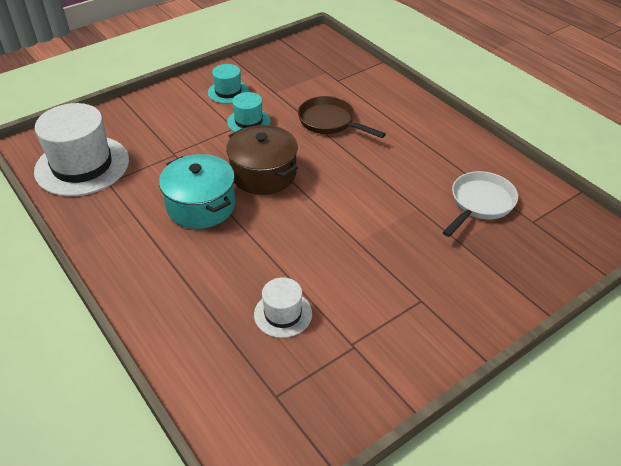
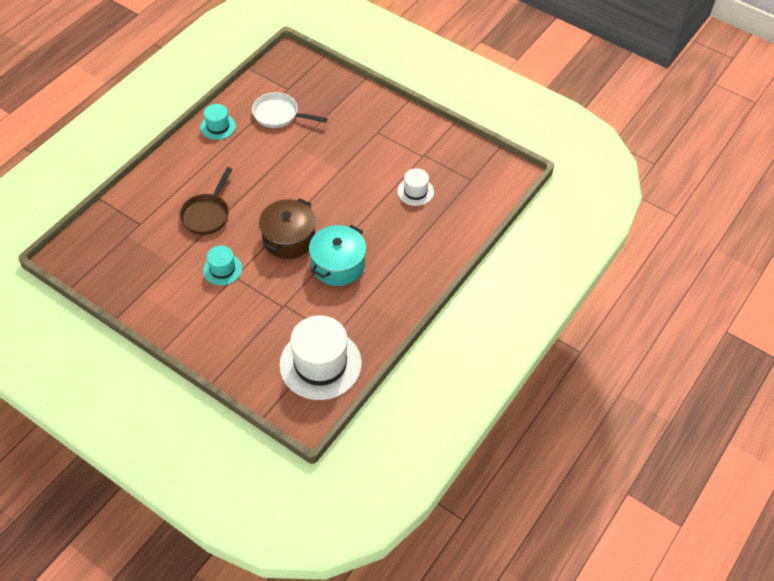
camera: 110 degrees left, 10 degrees up
(228, 92) = (180, 299): turquoise hat -> turquoise hat (218, 126)

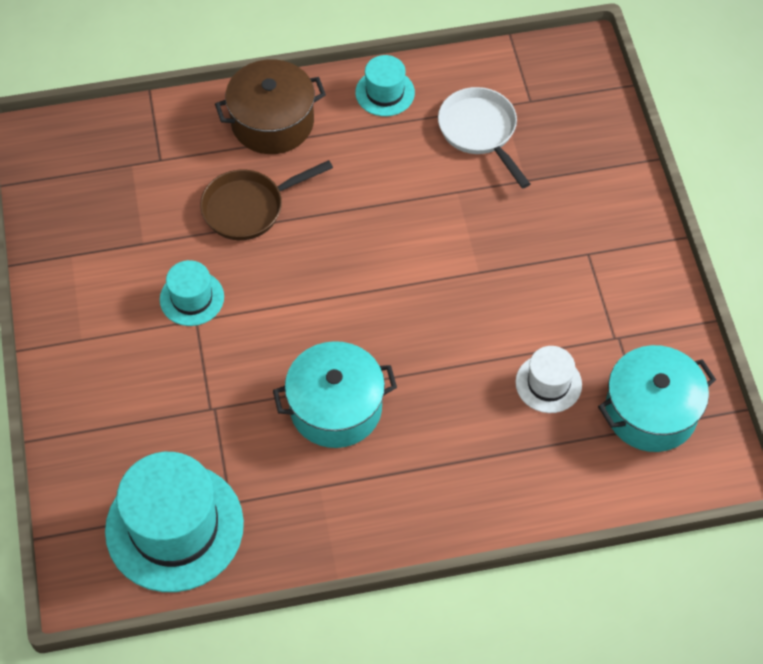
camera: 45 degrees right, 5 degrees up
(289, 238) = (313, 320): brown pot -> brown pot (272, 122)
(320, 364) = (174, 527): white hat -> turquoise hat
(466, 173) = (651, 411): none -> turquoise pot

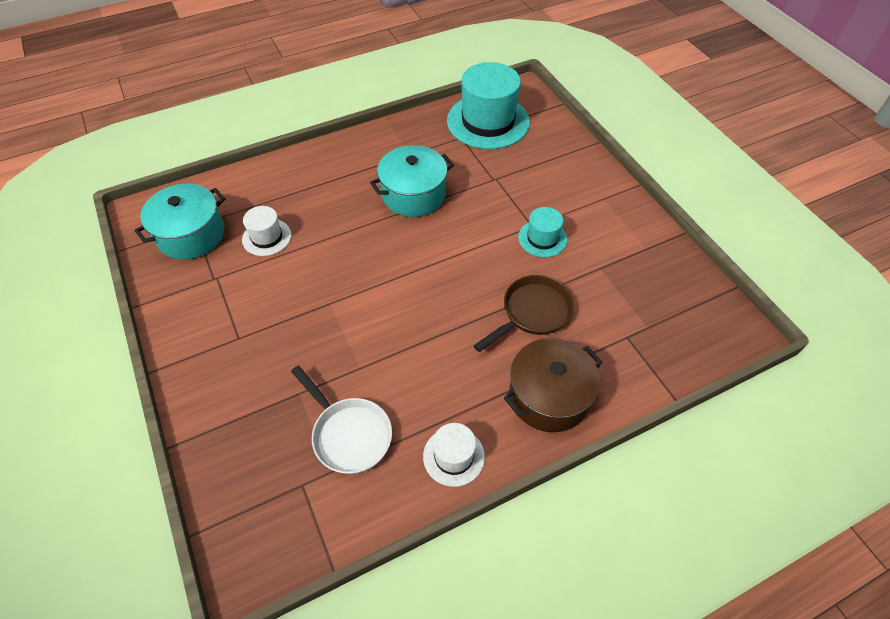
camera: 165 degrees right, 5 degrees down
(385, 92) = (453, 456): turquoise hat -> white hat

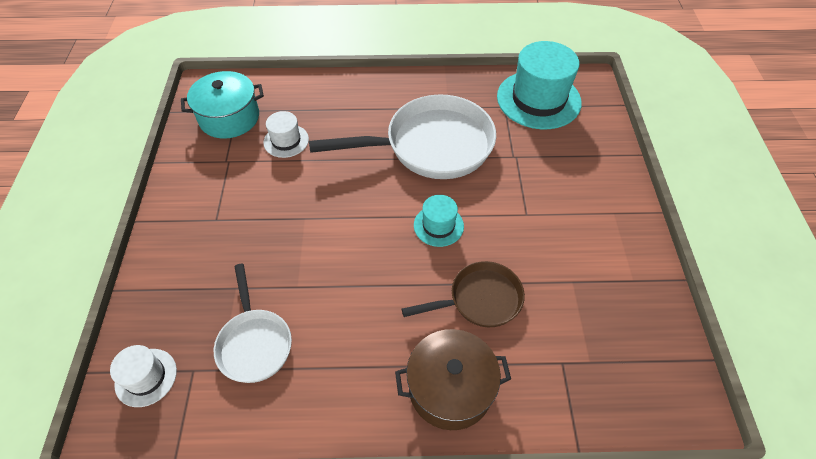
camera: 25 degrees right, 0 degrees up
(413, 194) = (431, 146): turquoise pot -> white pan
(453, 456) = (331, 405): white hat -> white hat (146, 377)
(542, 238) = (529, 230): turquoise hat -> turquoise hat (438, 225)

